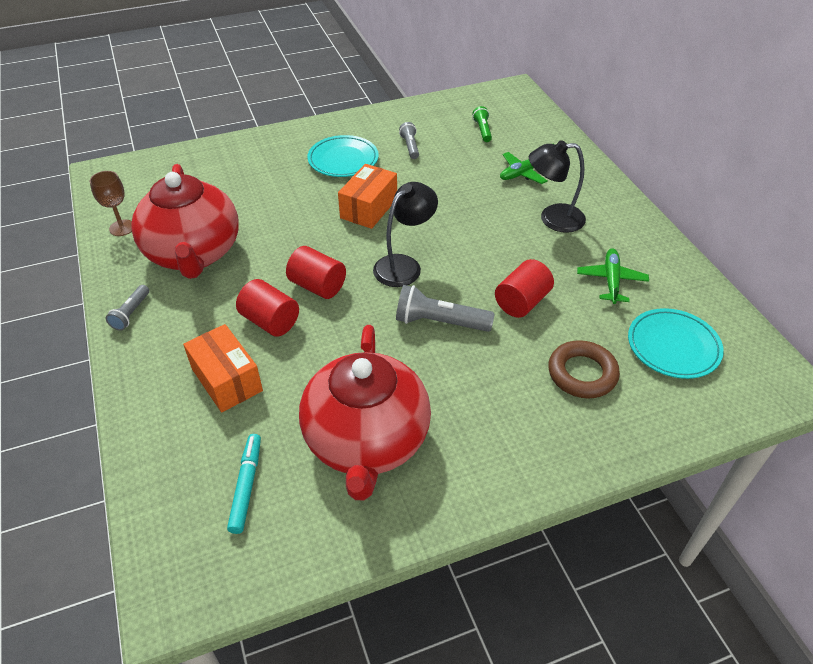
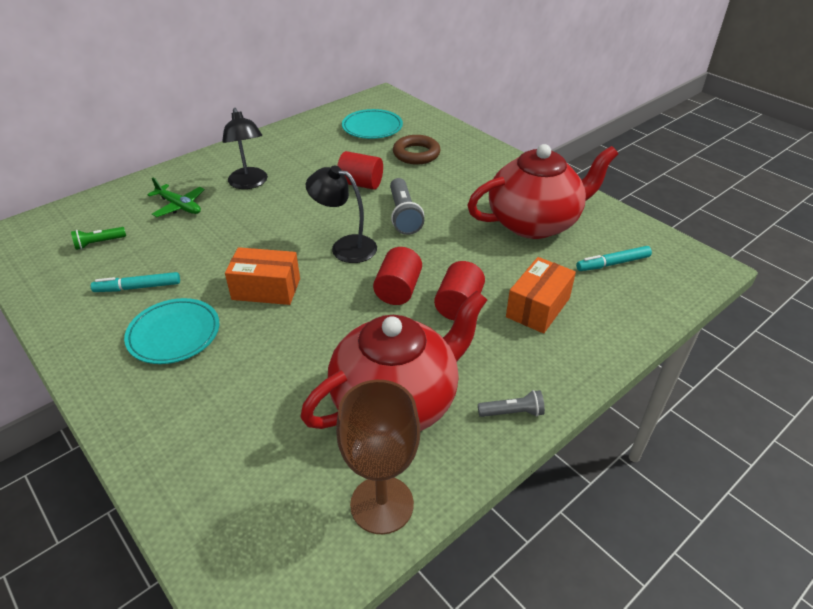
camera: 110 degrees left, 5 degrees down
(122, 228) = (382, 504): brown goblet -> brown goblet, size x1.73
(410, 146) = (138, 287): grey flashlight -> turquoise marker
(611, 281) = (318, 152): green plane -> none

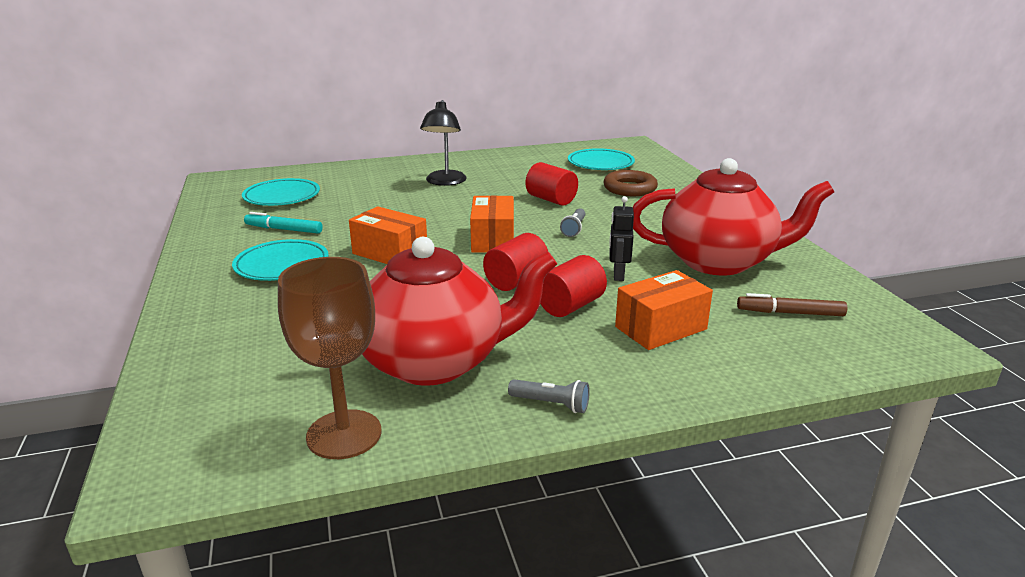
camera: 25 degrees right, 15 degrees down
(99, 243) = (282, 196): green flashlight -> turquoise plate
(179, 206) = (369, 186): green plane -> none
(345, 247) = (493, 240): black lamp -> orange box
(403, 215) = (574, 229): grey flashlight -> grey flashlight, size x0.59
(472, 259) = (618, 275): none -> black robot
(612, 263) = (790, 313): turquoise marker -> brown marker

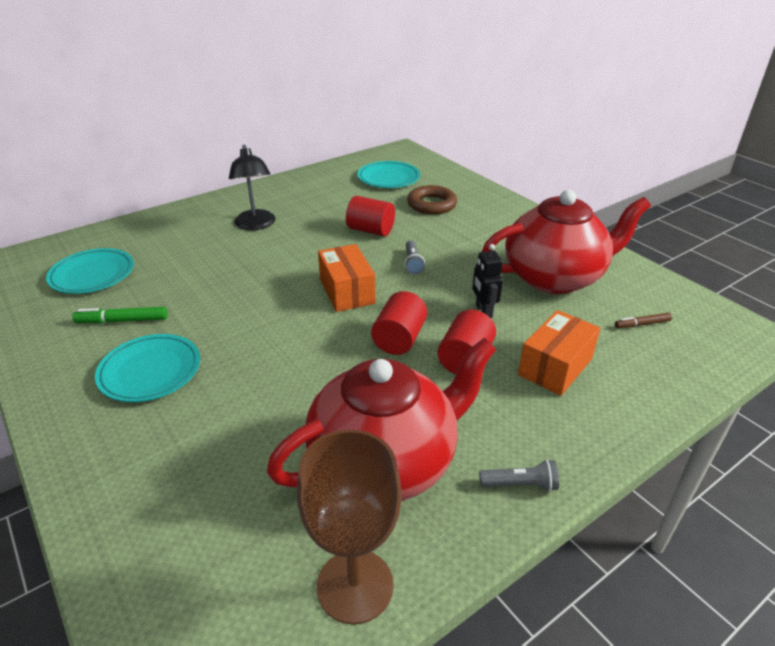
camera: 20 degrees left, 10 degrees up
(283, 229) = (122, 321): turquoise marker -> green marker
(390, 253) = (256, 330): orange box -> none
(790, 313) = (642, 324): brown marker -> brown marker, size x0.66

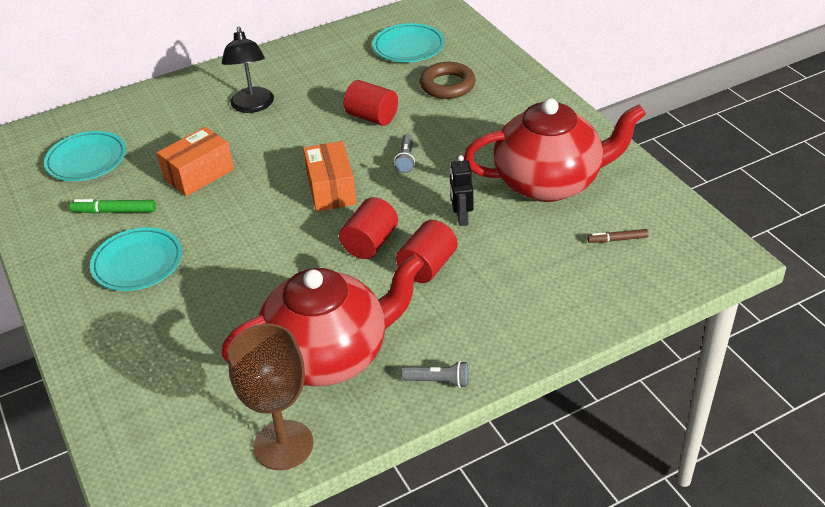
camera: 10 degrees right, 5 degrees up
(555, 366) = (511, 279): orange box -> orange box (199, 174)

